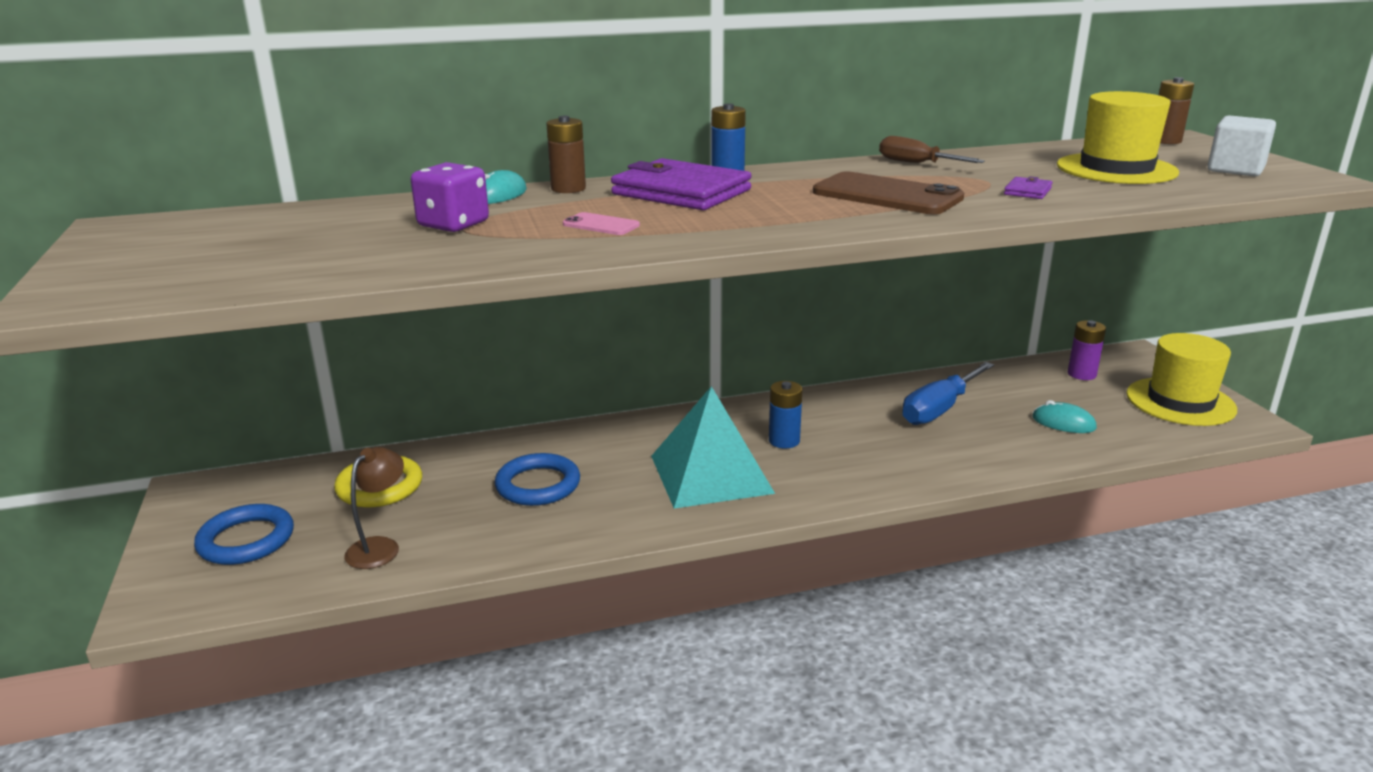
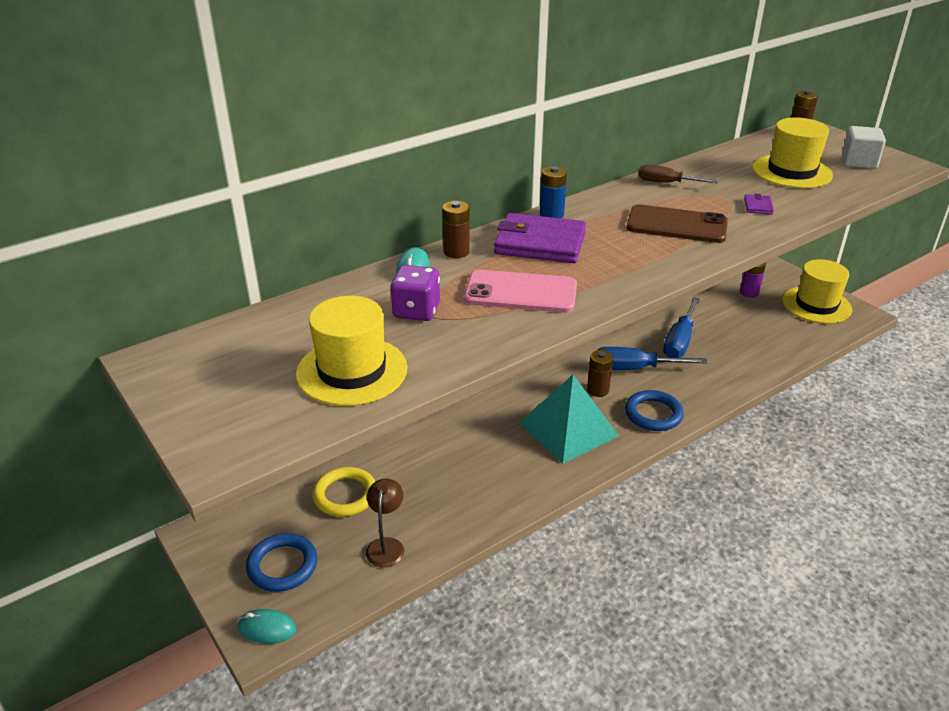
camera: 20 degrees left, 10 degrees up
(308, 258) = (352, 371): none -> yellow hat
(538, 485) = (458, 466): blue ring -> blue ring (653, 414)
(601, 225) = (521, 292): pink phone -> pink phone, size x2.08
(784, 441) = (598, 390): blue battery -> brown battery
(852, 427) = (634, 368): none -> blue screwdriver
(1063, 423) = (759, 337): turquoise mouse -> turquoise mouse (267, 628)

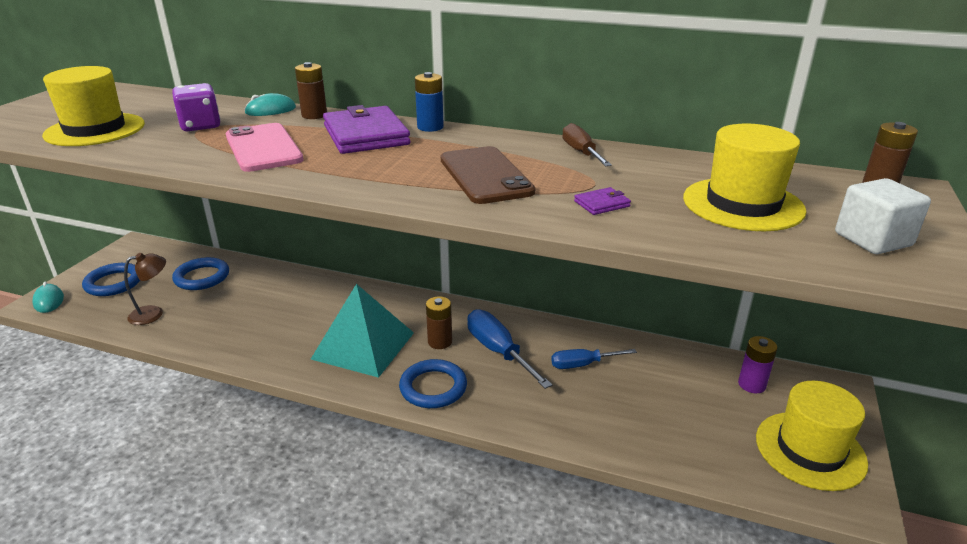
camera: 55 degrees right, 5 degrees down
(345, 495) = (202, 277): yellow ring -> blue ring
(679, 341) = (583, 364): blue screwdriver -> blue screwdriver, size x0.65

